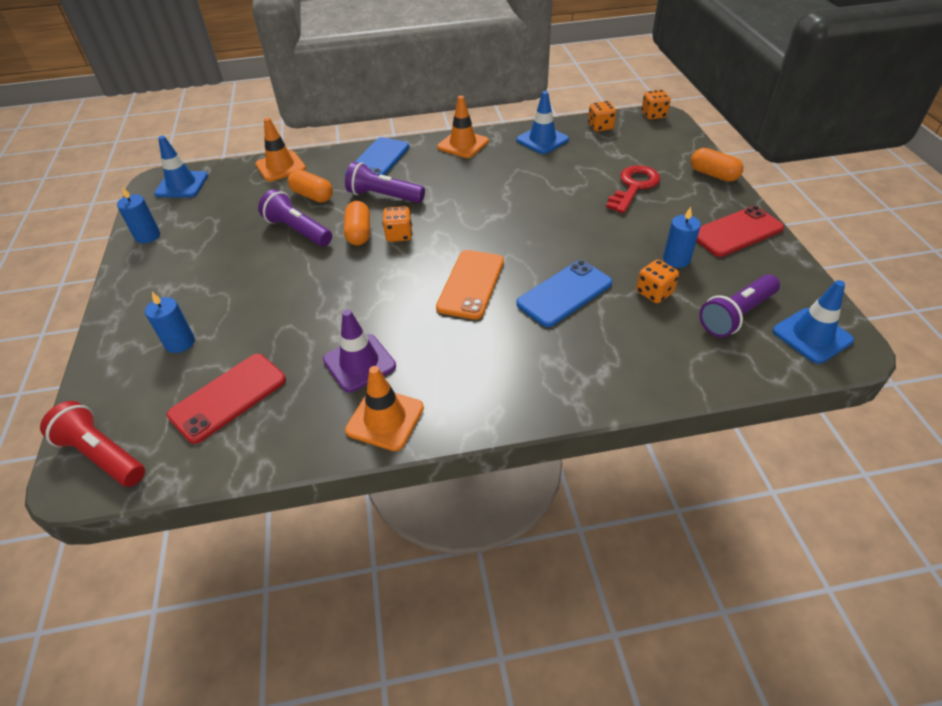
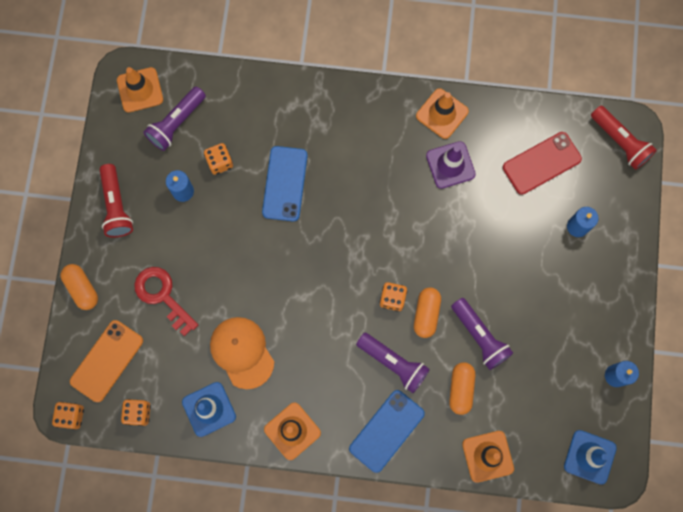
camera: 165 degrees left, 30 degrees up
(312, 195) = (460, 389): orange capsule -> orange capsule turned 45 degrees clockwise
(471, 284) = (350, 217): orange phone -> orange phone (107, 361)
(533, 172) = (242, 352): none -> orange cap
(564, 293) = (285, 183): blue phone -> blue phone turned 60 degrees counterclockwise
(634, 187) = (162, 296): red key -> red key turned 90 degrees clockwise
(736, 232) = (116, 206): red phone -> red flashlight
(736, 315) = (176, 123): purple flashlight -> purple flashlight turned 150 degrees clockwise
(812, 336) = (140, 90): blue traffic cone -> orange traffic cone

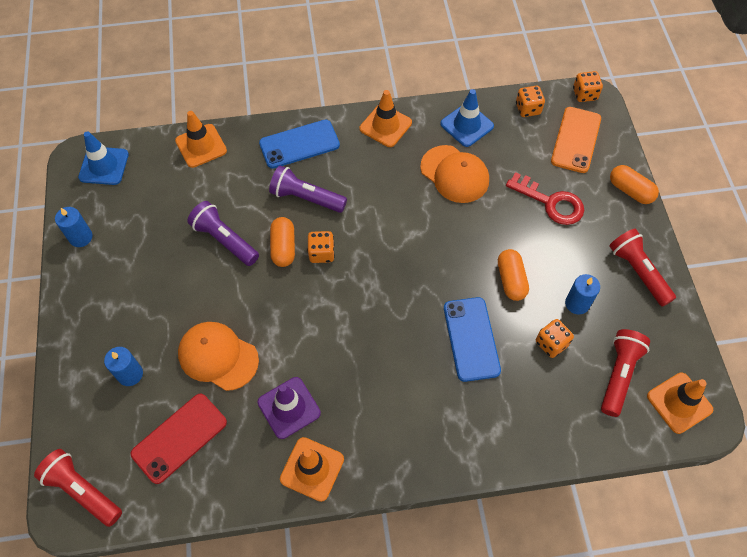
camera: 165 degrees right, 15 degrees down
(176, 123) = (619, 375): purple flashlight -> red flashlight
(386, 431) = (299, 144): blue phone -> blue phone turned 45 degrees clockwise
(460, 389) = (236, 192): orange capsule -> orange capsule (511, 280)
(501, 223) = (218, 356): none -> orange cap

